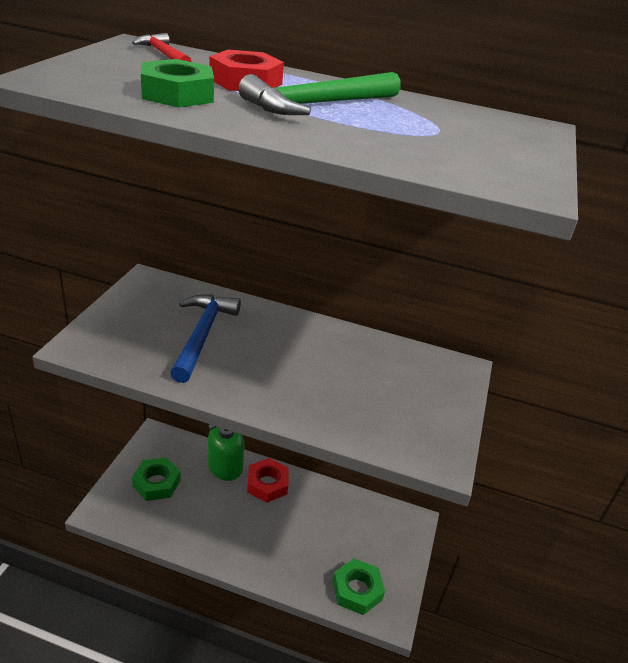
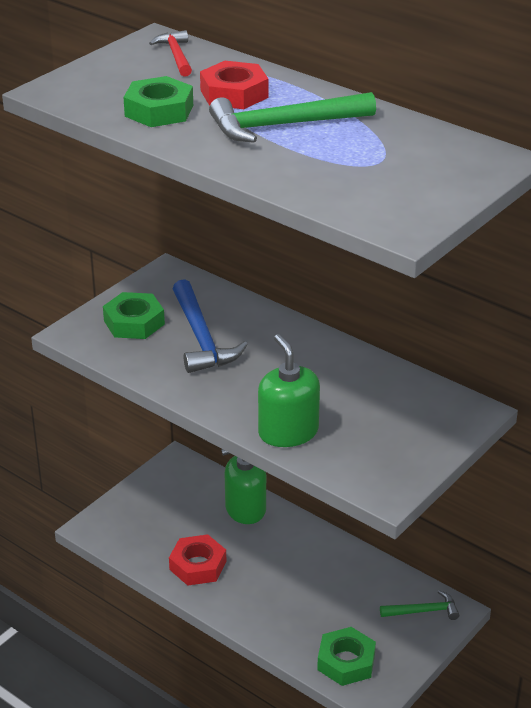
camera: 25 degrees right, 0 degrees up
(156, 483) = (162, 511): green nut -> green nut (134, 322)
(202, 335) = (201, 338): blue hammer -> blue hammer turned 135 degrees clockwise
(267, 484) = (288, 536): red nut -> red nut (198, 565)
(324, 414) = (288, 432): none -> green soap dispenser
(394, 527) = (423, 611): none -> green hammer

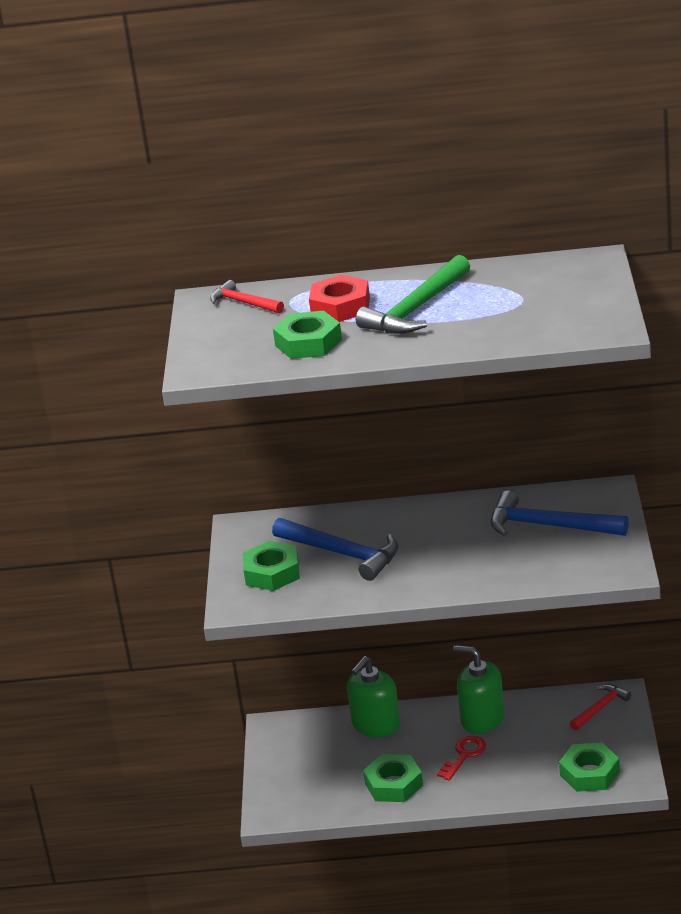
camera: 35 degrees left, 5 degrees down
(198, 565) = (394, 784): red nut -> green nut
(274, 578) = (464, 755): none -> red key
(288, 432) = (503, 574): green soap dispenser -> green soap dispenser (482, 719)
(382, 412) = (549, 526): none -> blue hammer
(423, 611) = (600, 708): green hammer -> red hammer

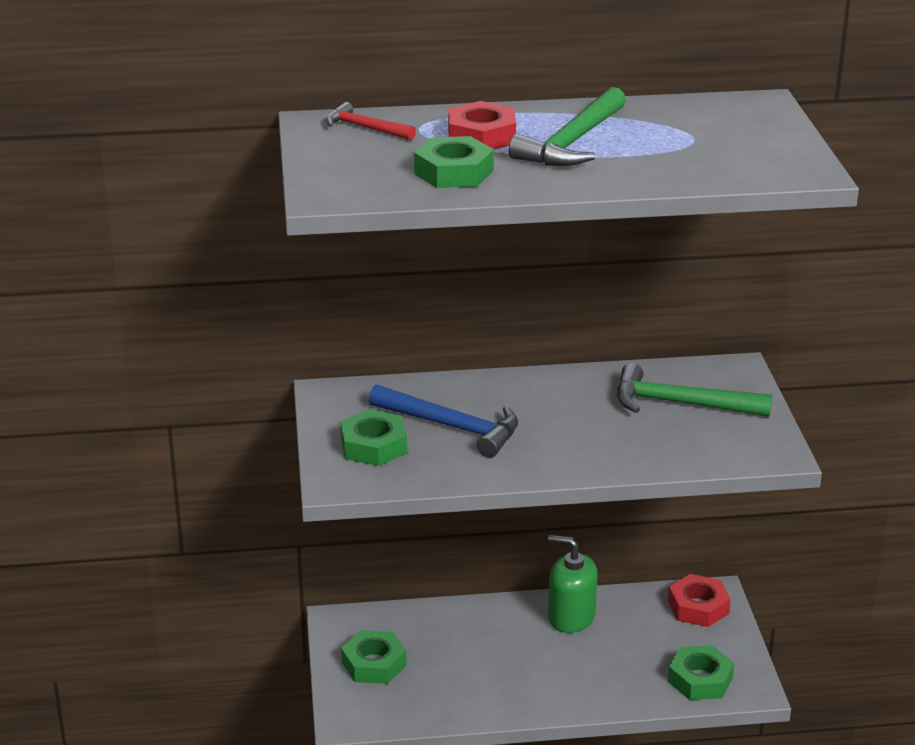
camera: 10 degrees left, 0 degrees up
(376, 725) = (454, 621): green soap dispenser -> none
(394, 784) = (484, 689): green nut -> green nut (374, 664)
(464, 755) = (558, 657): red key -> none
(549, 526) = (680, 403): blue hammer -> green hammer
(600, 708) = (698, 607): red hammer -> red nut

